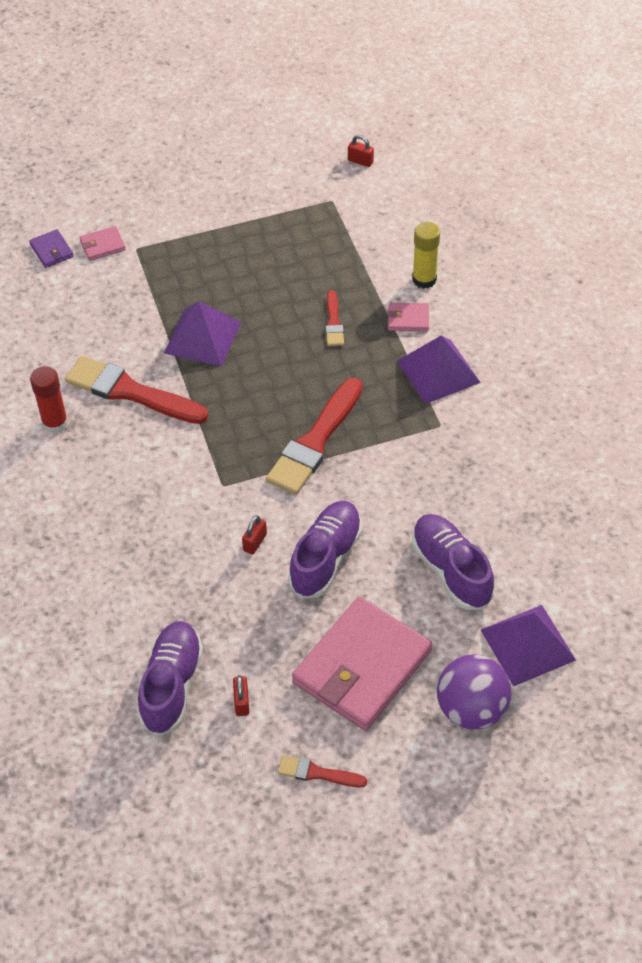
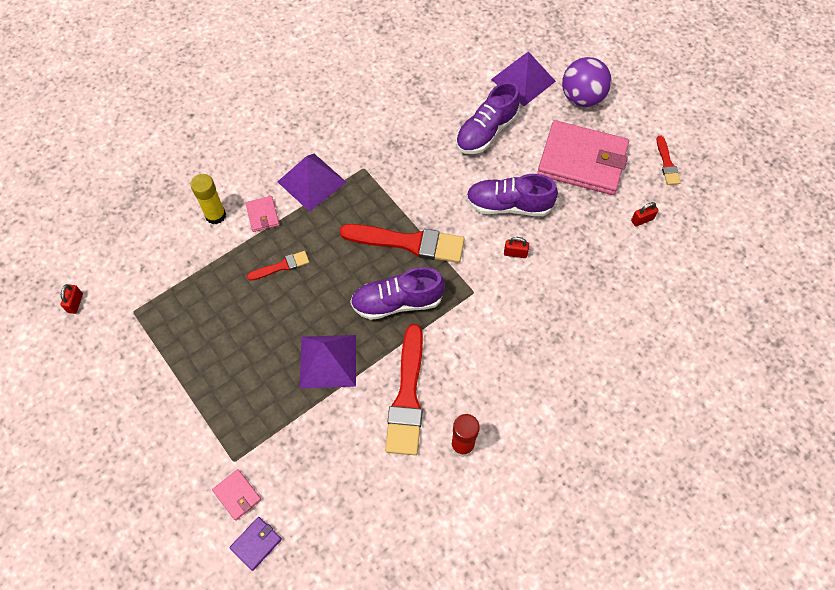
camera: 110 degrees left, 10 degrees up
(171, 685) = (652, 265): purple shoe -> purple shoe (397, 302)

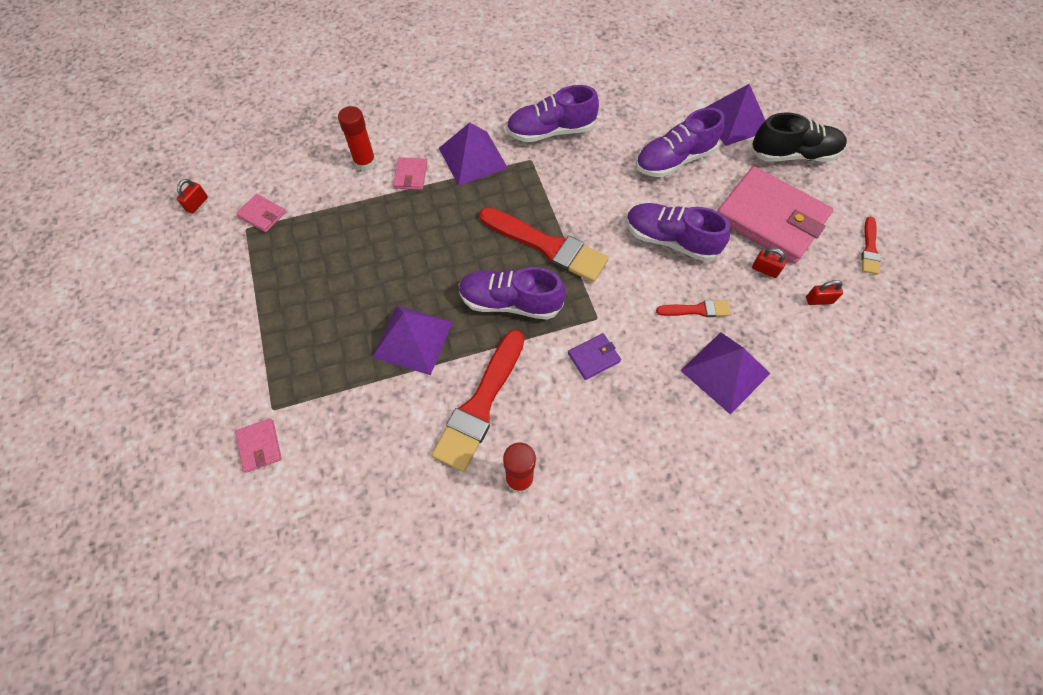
camera: 20 degrees right, 0 degrees up
(142, 294) = (262, 214): none -> pink wallet
(215, 215) = (365, 162): yellow glue stick -> red glue stick
(256, 543) = (255, 505): purple wallet -> purple wallet (594, 357)
(281, 266) = (407, 230): red brush -> red brush (696, 310)
(370, 136) = (550, 131): none -> purple shoe
(515, 253) = (659, 291): red padlock -> red padlock (765, 270)
(582, 98) = (793, 154): purple ball -> black shoe
(590, 303) = (725, 372): none -> purple pyramid

